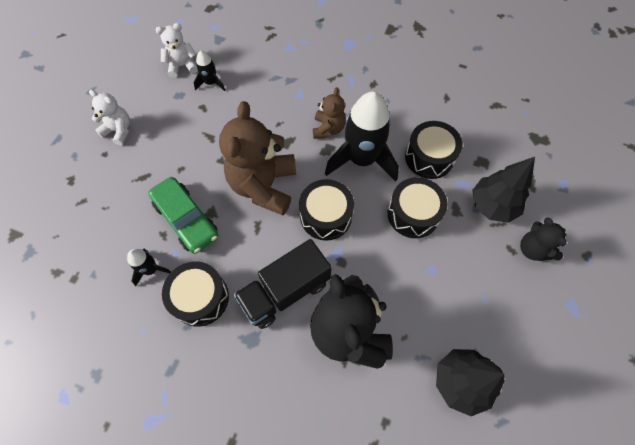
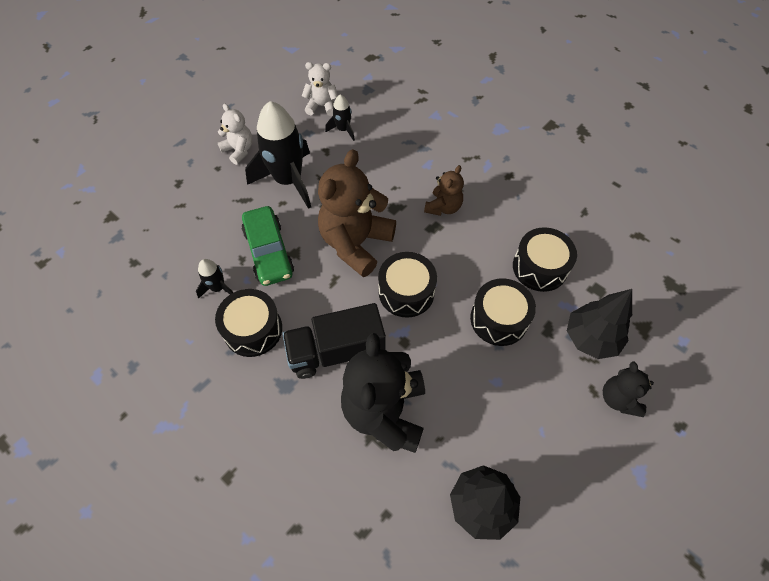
camera: 20 degrees right, 5 degrees down
(361, 160) = (466, 248): black rocket -> black rocket (288, 180)

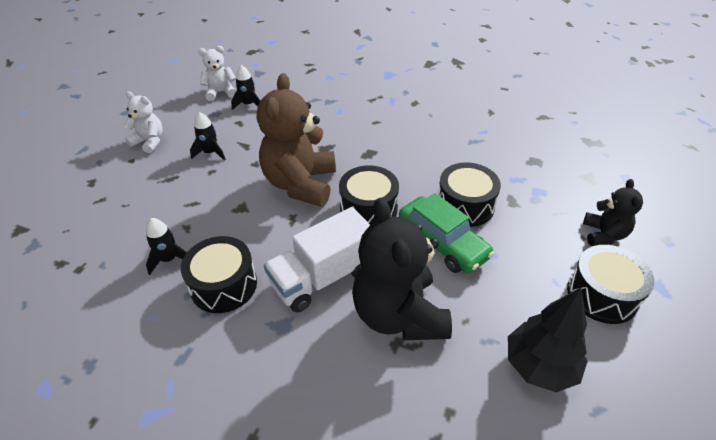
camera: 20 degrees left, 15 degrees down
(269, 252) = (214, 214): green car -> green car (442, 243)
(288, 180) = (210, 153): black rocket -> black rocket, size x0.47
(336, 351) = (323, 277): black truck -> white truck
(443, 207) = (369, 137): brown teddy bear -> none
(540, 267) = (478, 158): black drum -> black drum (602, 294)
(591, 338) = (552, 197): black tree -> none
(618, 398) = (603, 234): black teddy bear -> black teddy bear turned 150 degrees counterclockwise

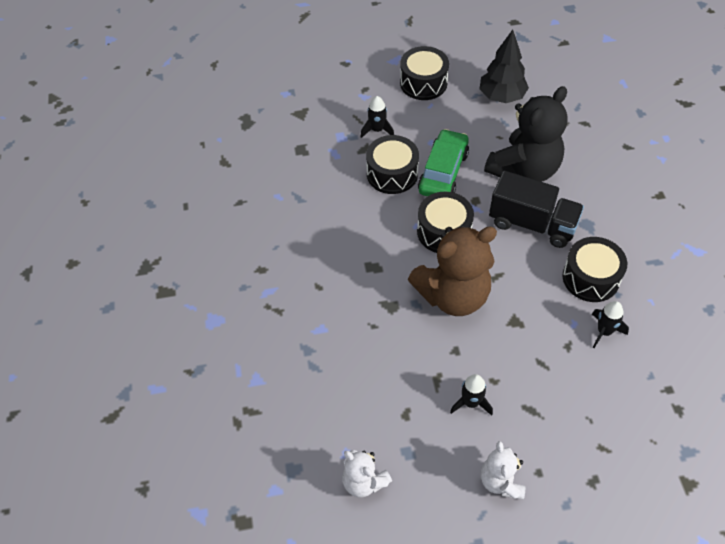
camera: 120 degrees left, 10 degrees up
(248, 104) = (367, 429): black rocket -> black rocket (377, 130)
(323, 277) = (532, 224): white truck -> black truck
(603, 234) = (364, 92): black teddy bear -> none

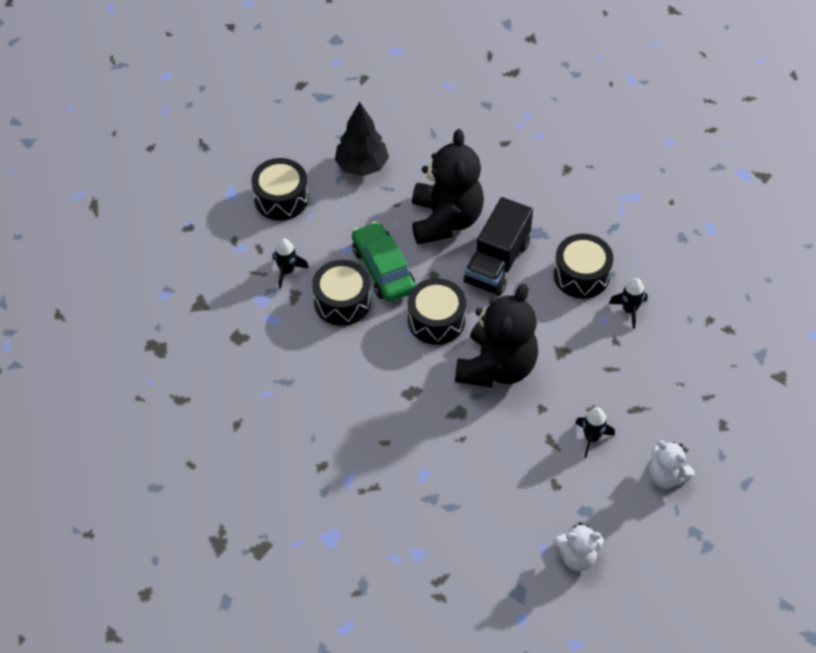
camera: 45 degrees left, 0 degrees up
(453, 295) = (496, 367): brown teddy bear -> black teddy bear
(532, 224) = (497, 262): black truck -> black truck turned 135 degrees clockwise

